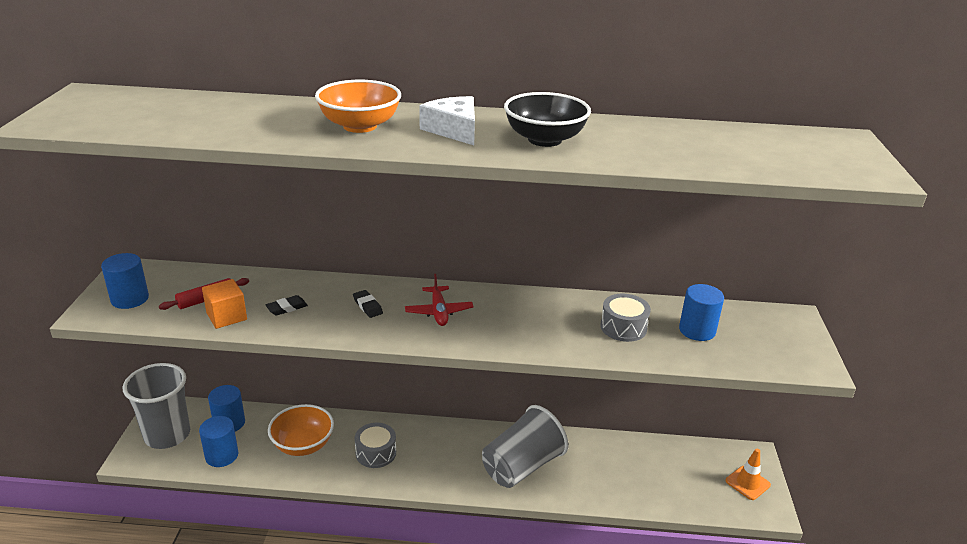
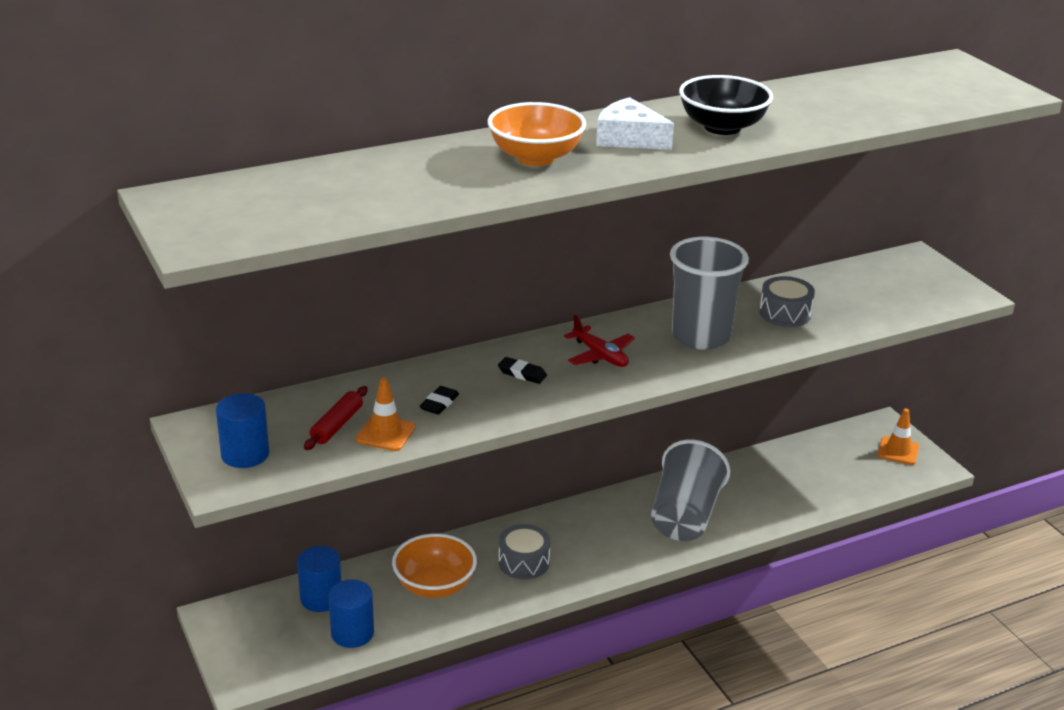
camera: 30 degrees left, 0 degrees up
(167, 435) = (259, 639): grey cup -> grey cup (701, 336)
(226, 316) = (385, 433): orange cube -> orange traffic cone
(697, 330) = (849, 295): blue cylinder -> none

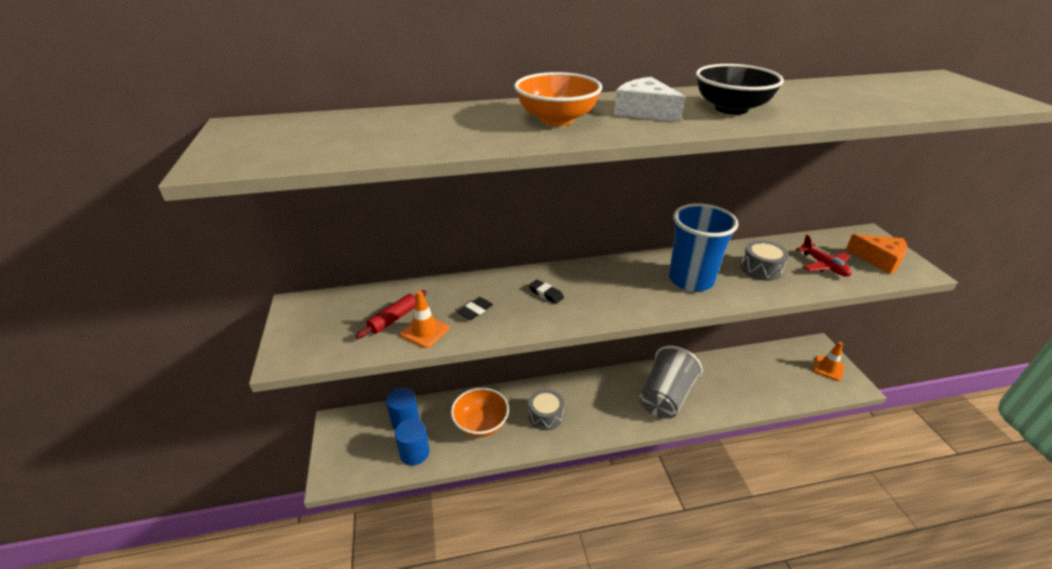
camera: 15 degrees right, 5 degrees up
(245, 454) = (317, 334): blue cylinder -> none
(600, 355) = (609, 286): red plane -> red plane (823, 265)
(701, 336) = (691, 280): grey cup -> blue cup
(926, 286) = (879, 259): none -> orange cheese

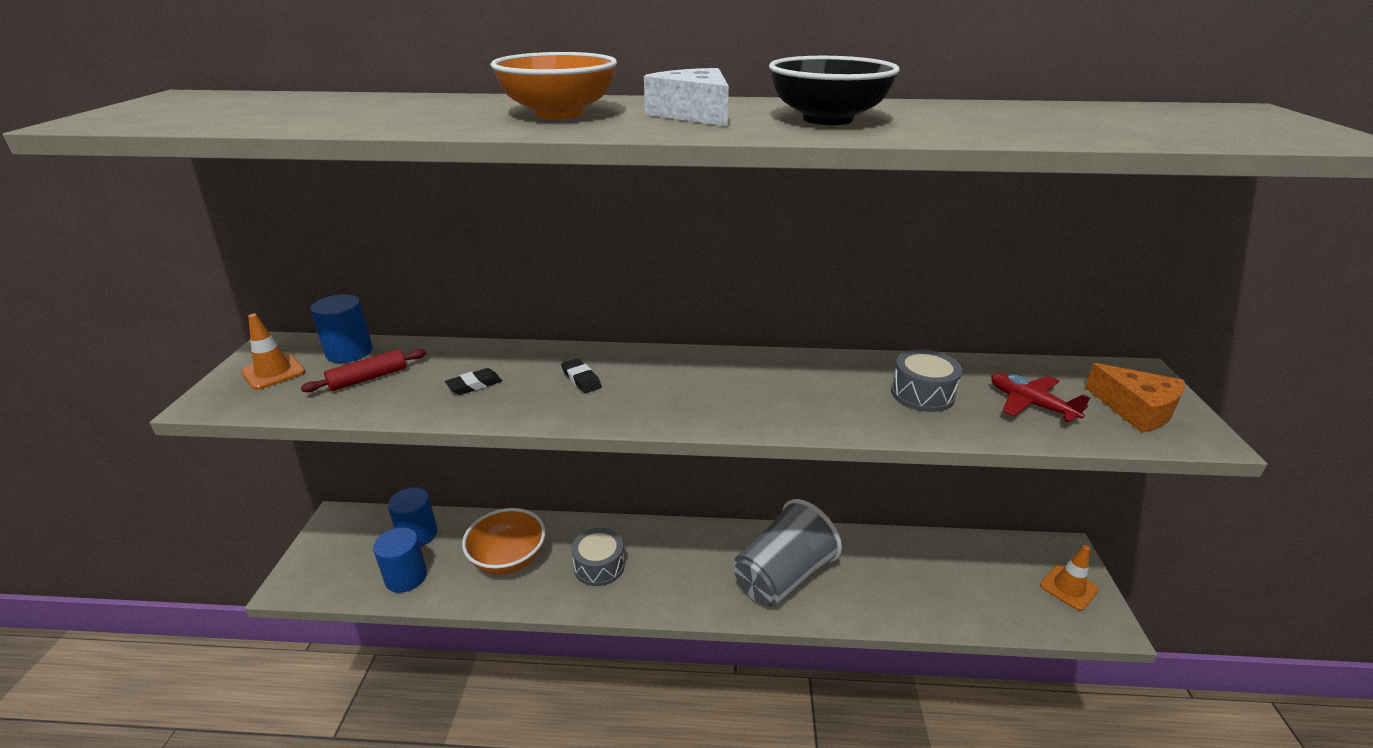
camera: 15 degrees right, 5 degrees down
(361, 300) = (349, 352): none -> blue cylinder
(425, 331) = (393, 398): orange traffic cone -> orange traffic cone (273, 372)
(691, 280) = (801, 392): blue cup -> none
(823, 265) = (1031, 404): red plane -> red plane turned 150 degrees clockwise

